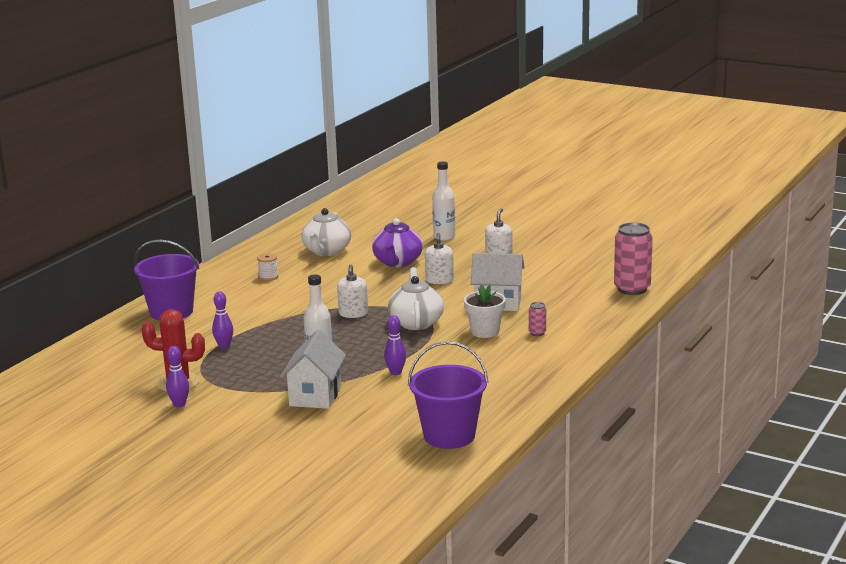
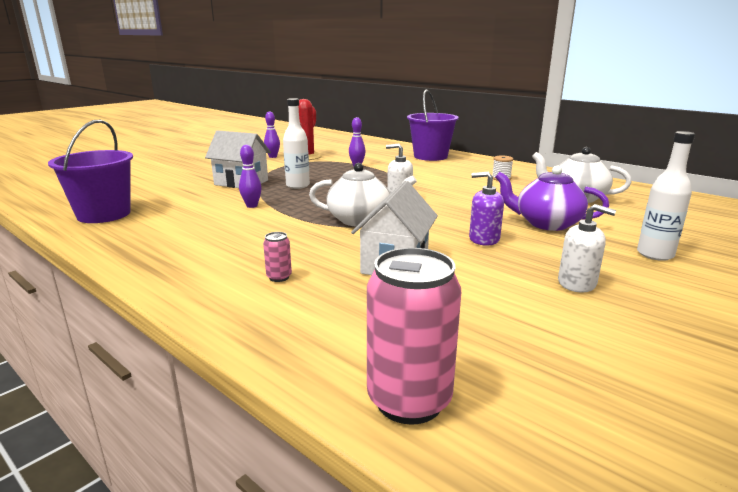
camera: 100 degrees right, 0 degrees up
(439, 280) = (484, 239): white soap dispenser -> purple soap dispenser
(485, 331) = (310, 248): white flower pot -> none

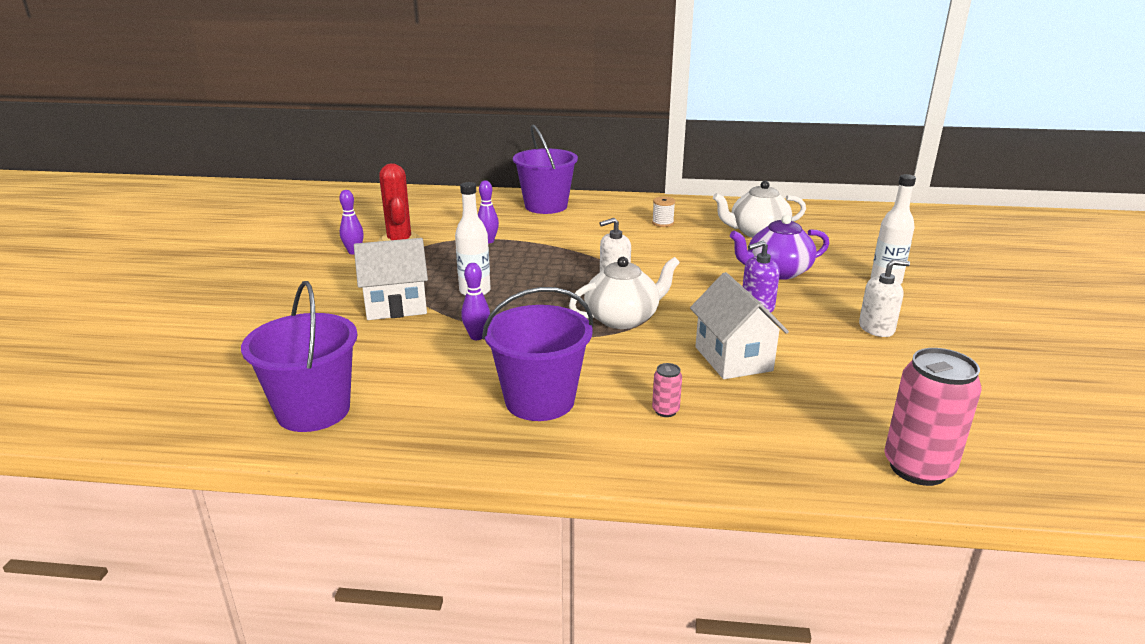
camera: 35 degrees left, 5 degrees up
(216, 245) = (539, 401): none -> purple bucket

